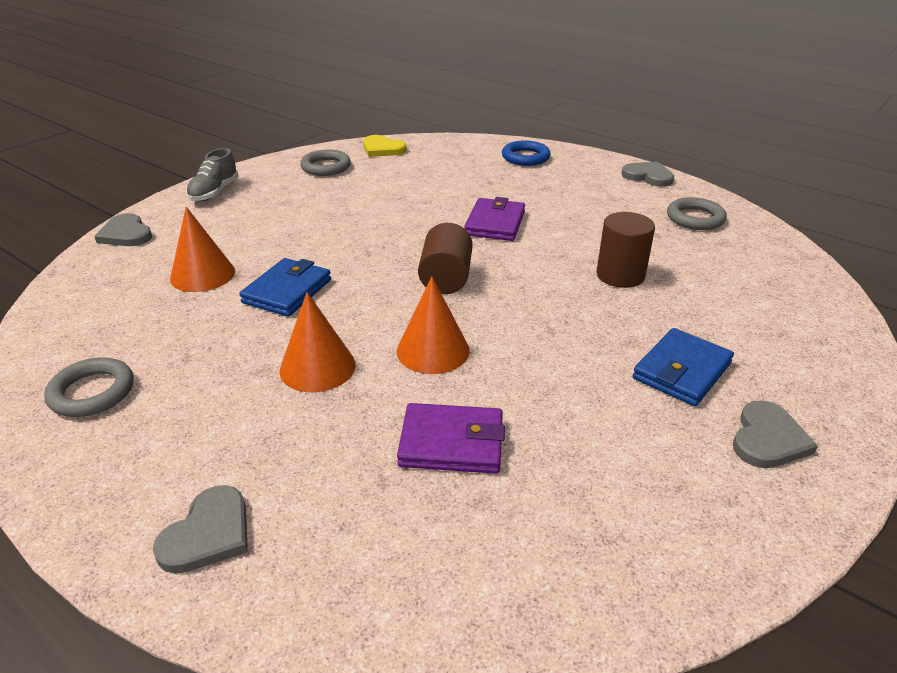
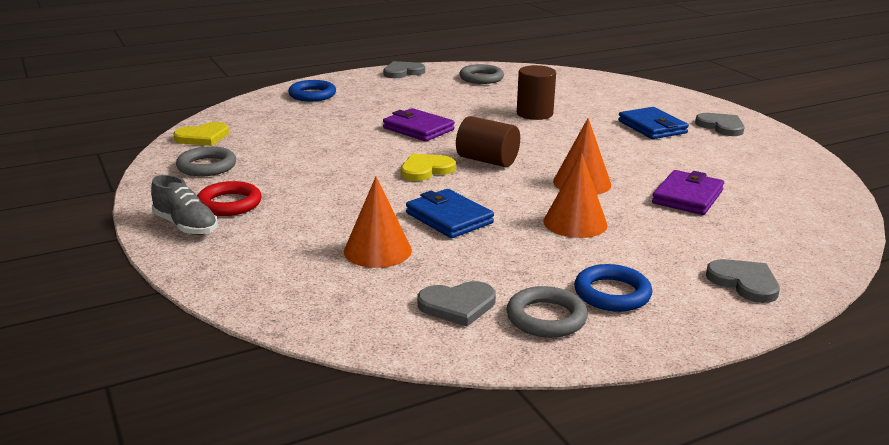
camera: 65 degrees left, 10 degrees down
(126, 234) = (229, 283): grey heart -> grey heart (457, 305)
(152, 425) = (612, 293): none -> blue ring
(261, 195) = (229, 204): none -> red ring
(393, 253) = (426, 170): none -> yellow heart

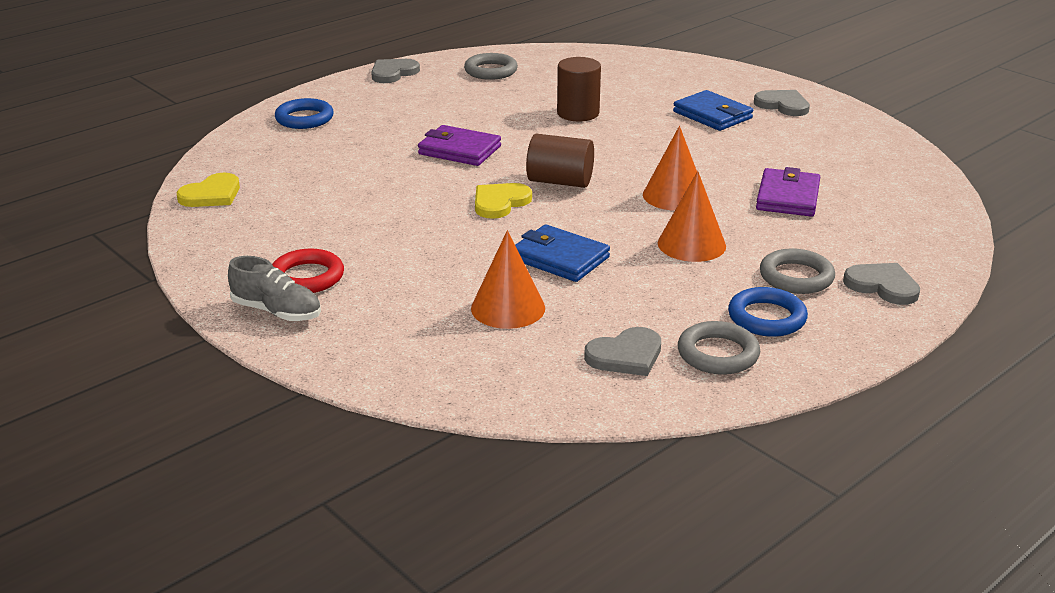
camera: 15 degrees left, 5 degrees up
(207, 166) = (245, 233): grey ring -> grey ring (796, 277)

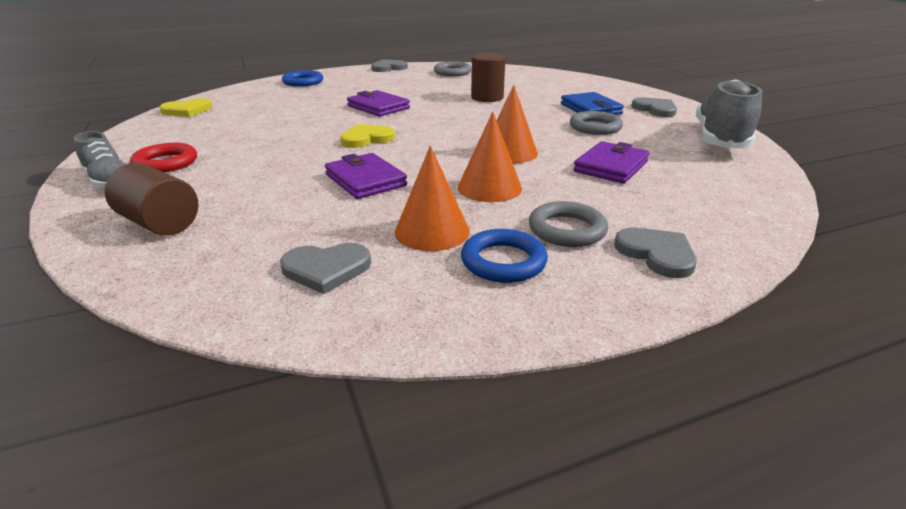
camera: 20 degrees right, 0 degrees up
(508, 308) = (276, 209): orange cone -> orange cone (432, 231)
(560, 182) = (427, 132): brown cylinder -> brown cylinder (160, 223)
(560, 258) = (365, 180): blue wallet -> purple wallet
(718, 354) = (418, 287): grey ring -> grey ring (595, 127)
(871, 141) = (720, 139): none -> grey shoe

